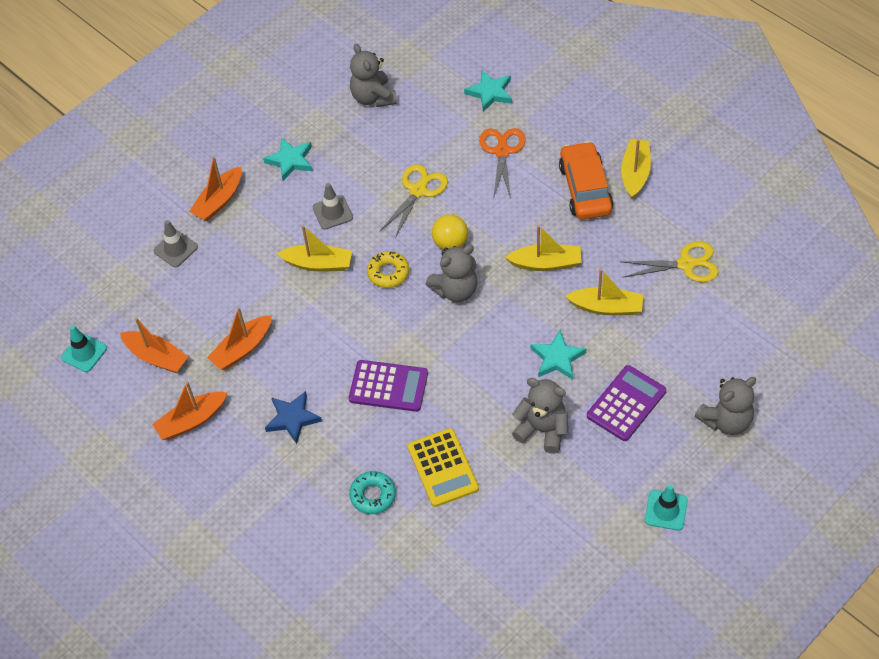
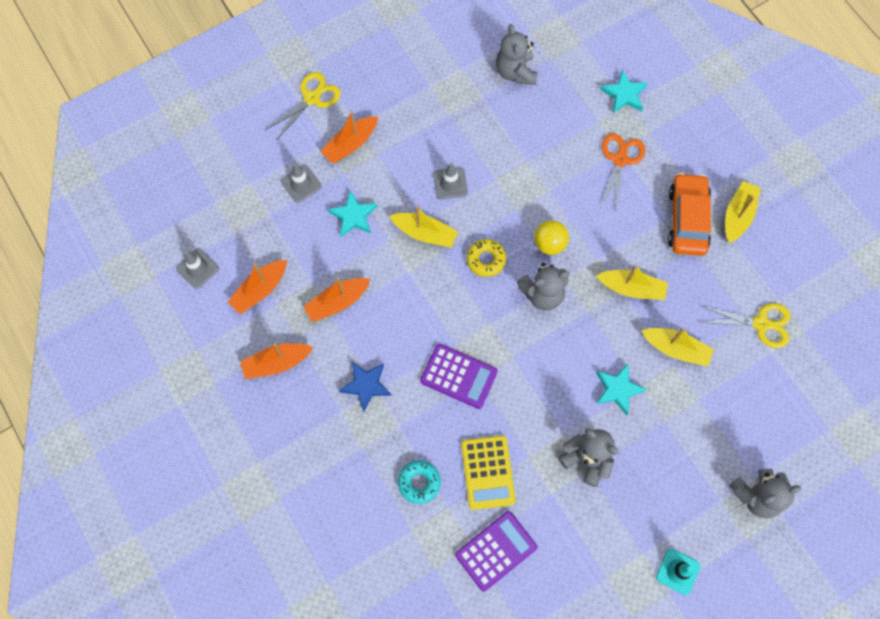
camera: 10 degrees right, 15 degrees up
(84, 353) = (197, 268): turquoise traffic cone -> grey traffic cone
(156, 357) = (260, 290): orange boat -> orange boat turned 90 degrees clockwise
(290, 160) = (424, 119): turquoise star -> turquoise star (353, 216)
(418, 191) = (533, 181): yellow scissors -> yellow scissors (311, 98)
(626, 403) = (669, 453): purple calculator -> purple calculator (496, 551)

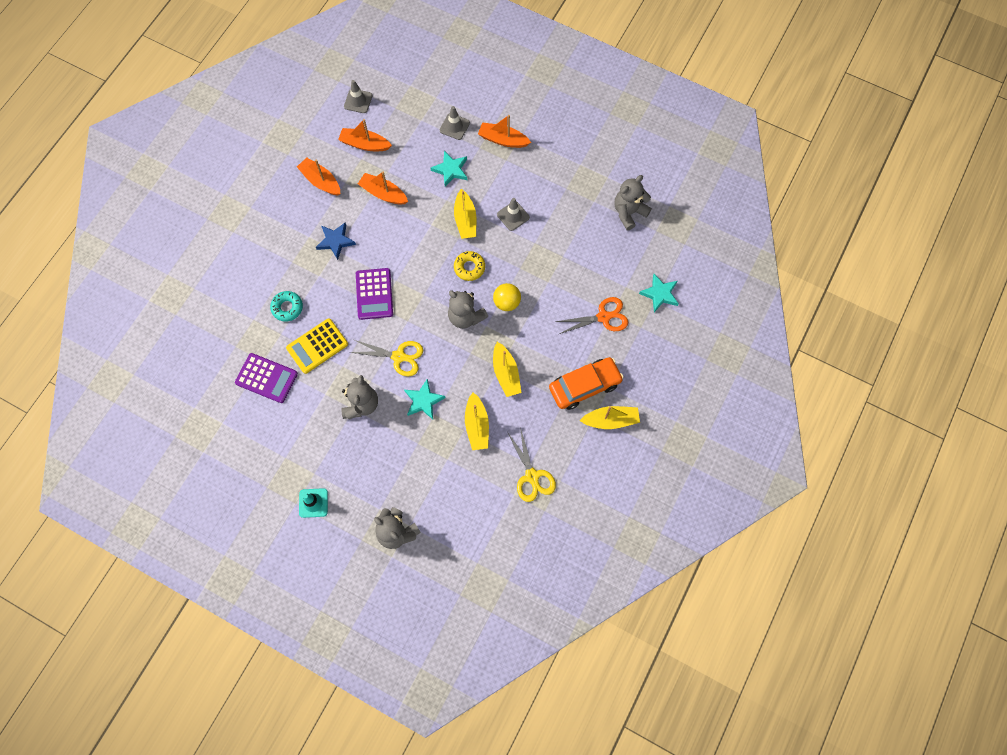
camera: 60 degrees right, 0 degrees up
(311, 98) = (522, 98): yellow scissors -> yellow scissors (399, 356)

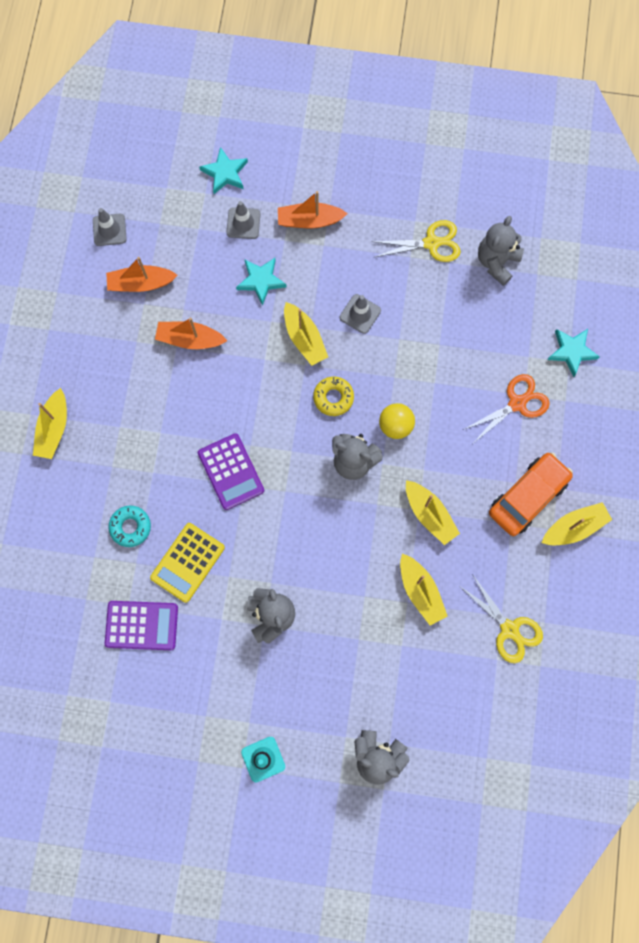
camera: 20 degrees left, 5 degrees up
(262, 222) = (54, 429): none -> yellow boat
(321, 181) = (105, 350): orange boat -> none
(335, 241) = (155, 421): blue star -> none
(399, 356) = (292, 540): yellow scissors -> yellow scissors (431, 243)
(423, 401) = (345, 584): turquoise star -> turquoise star (225, 173)

